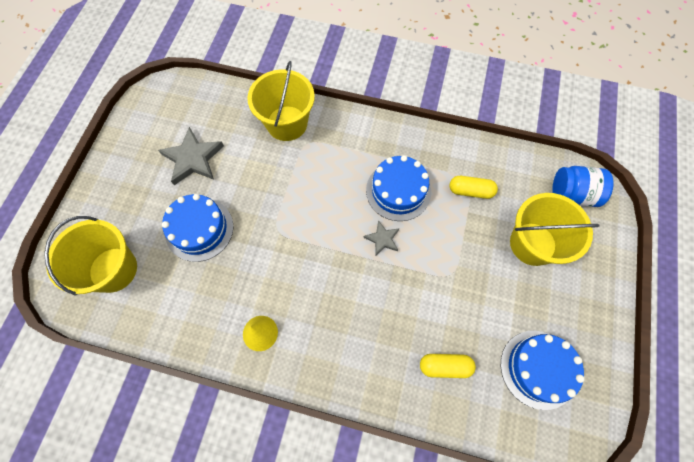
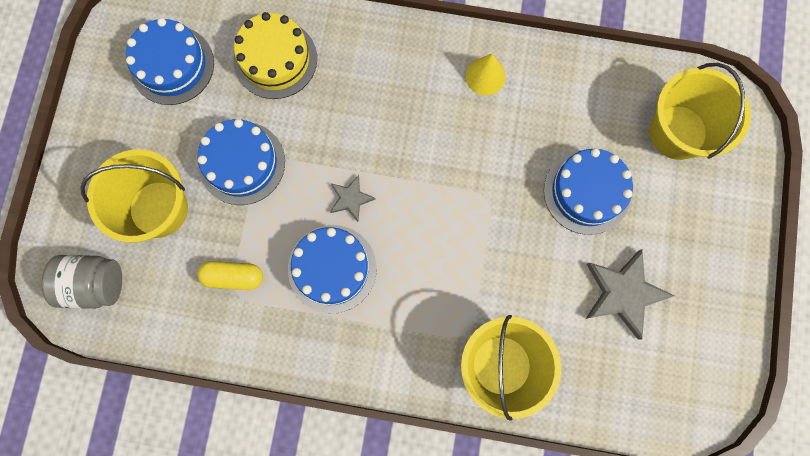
camera: 175 degrees right, 10 degrees up
(445, 366) = (275, 59): yellow capsule -> yellow cake
(469, 274) = (242, 163): none -> blue cake
(572, 194) = (95, 284): blue jar -> grey jar

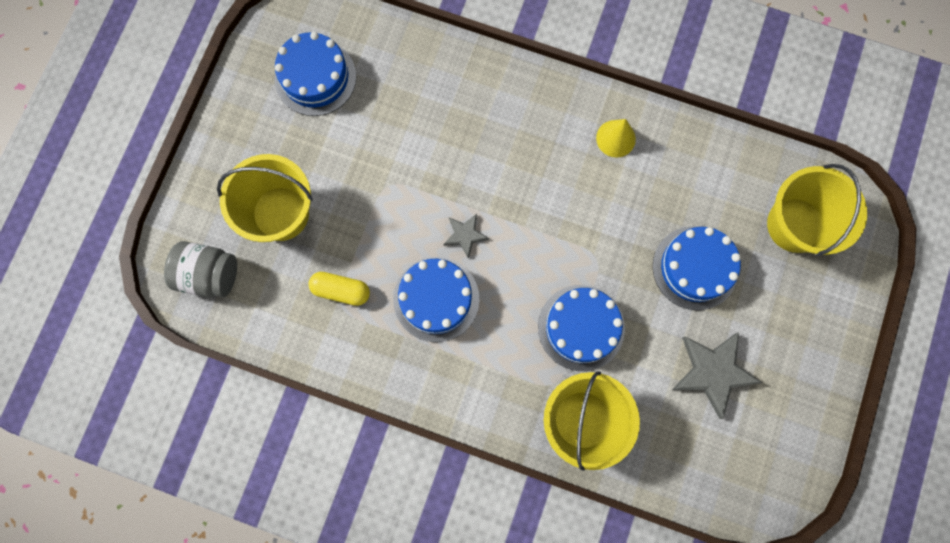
camera: 10 degrees right, 0 degrees up
(242, 163) = (367, 183): blue cake -> blue cake (581, 327)
(275, 59) = (415, 88): yellow cake -> none

